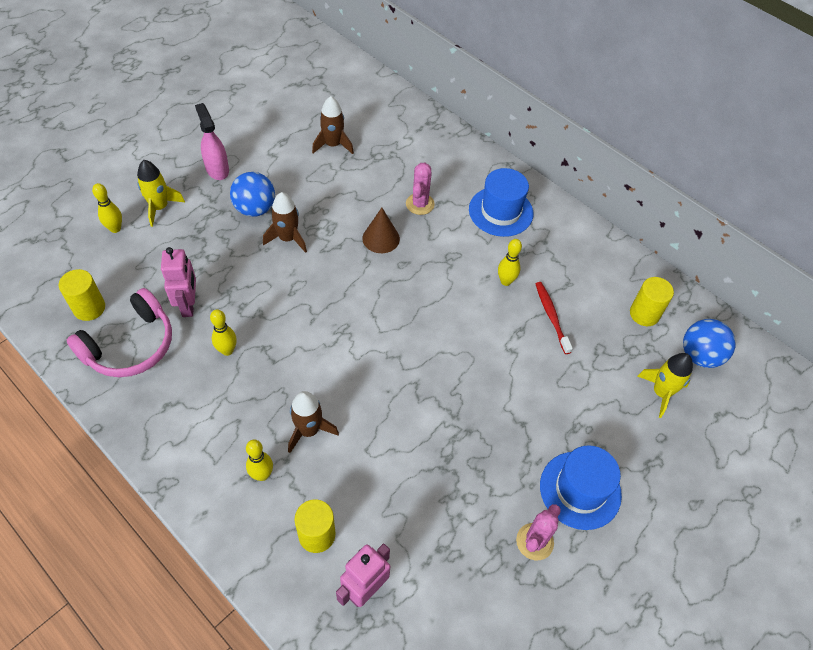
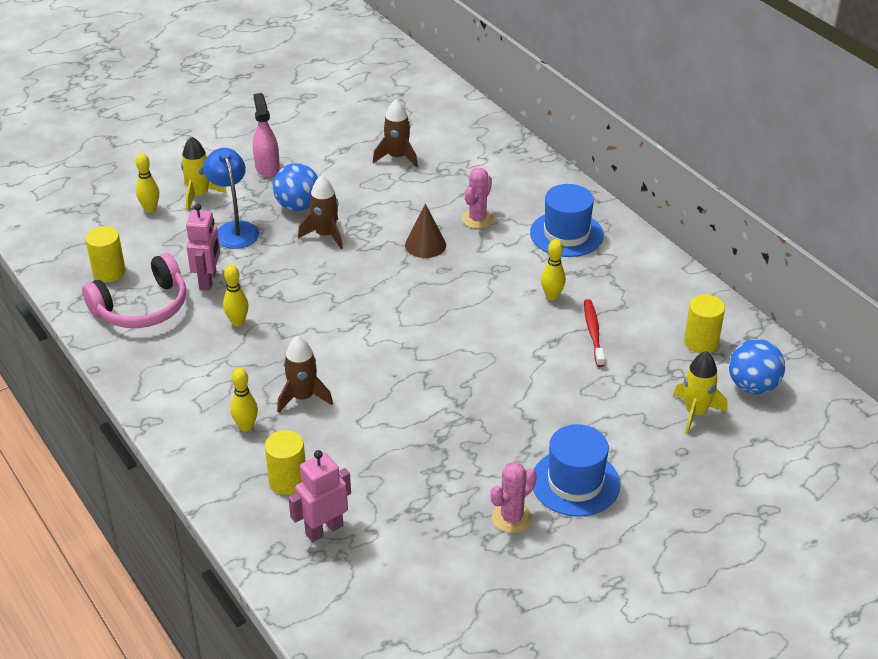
camera: 15 degrees right, 15 degrees down
(201, 242) = (234, 229): none -> blue lamp

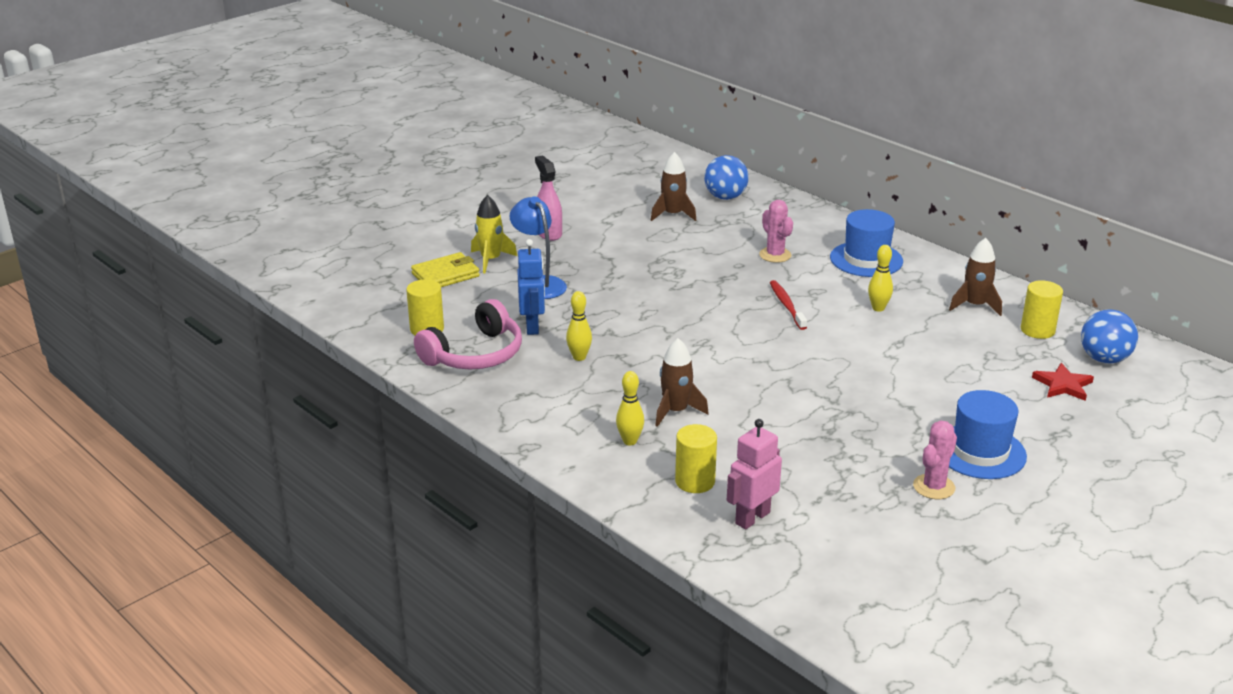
camera: 10 degrees left, 10 degrees down
(150, 209) = (445, 275): yellow bowling pin -> yellow wallet
(208, 280) = (532, 326): pink robot -> blue robot
(298, 206) = (594, 260): blue ball -> blue ball (725, 197)
(325, 235) = (633, 280): brown rocket -> brown rocket (975, 305)
(425, 245) = (735, 279): brown cone -> none
(477, 219) = (775, 255): pink cactus -> pink cactus turned 45 degrees counterclockwise
(593, 333) = (933, 332): red toothbrush -> red toothbrush (787, 305)
(695, 413) = (1063, 385): yellow rocket -> red star

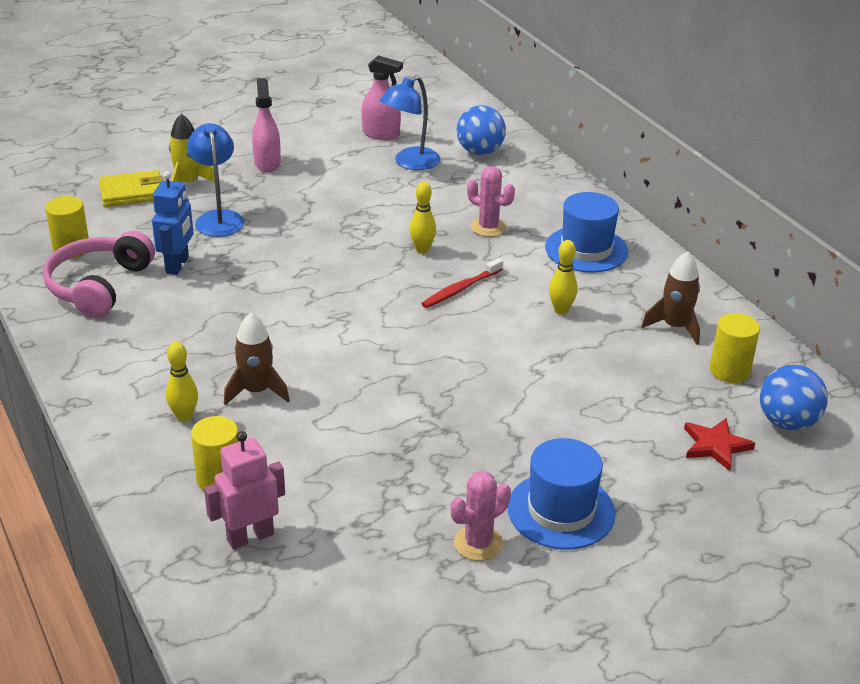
camera: 15 degrees right, 5 degrees up
(475, 354) = (98, 286): pink headphones -> pink headphones turned 135 degrees clockwise
(579, 357) = (200, 309): yellow bowling pin -> yellow bowling pin (422, 249)
(631, 195) = (381, 134): none -> pink spray bottle
(673, 214) = (410, 163): brown rocket -> blue lamp
(775, 255) = (488, 227): pink cactus -> pink cactus turned 45 degrees counterclockwise
(787, 305) = (461, 289): red toothbrush -> red toothbrush turned 135 degrees counterclockwise

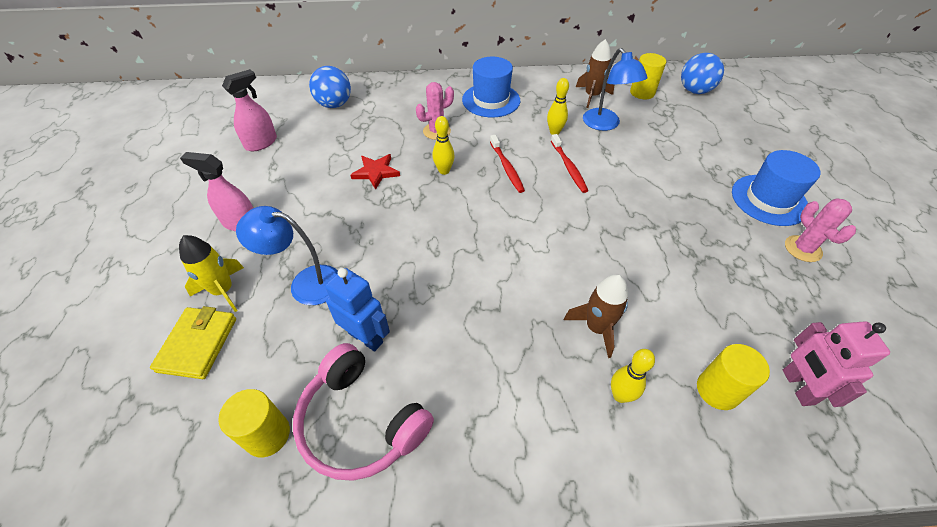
camera: 65 degrees left, 15 degrees up
(410, 163) = (319, 141): blue lamp -> blue lamp (605, 124)
(497, 333) = (568, 167): none -> red toothbrush
(715, 446) = (711, 121): red star -> red star (376, 172)

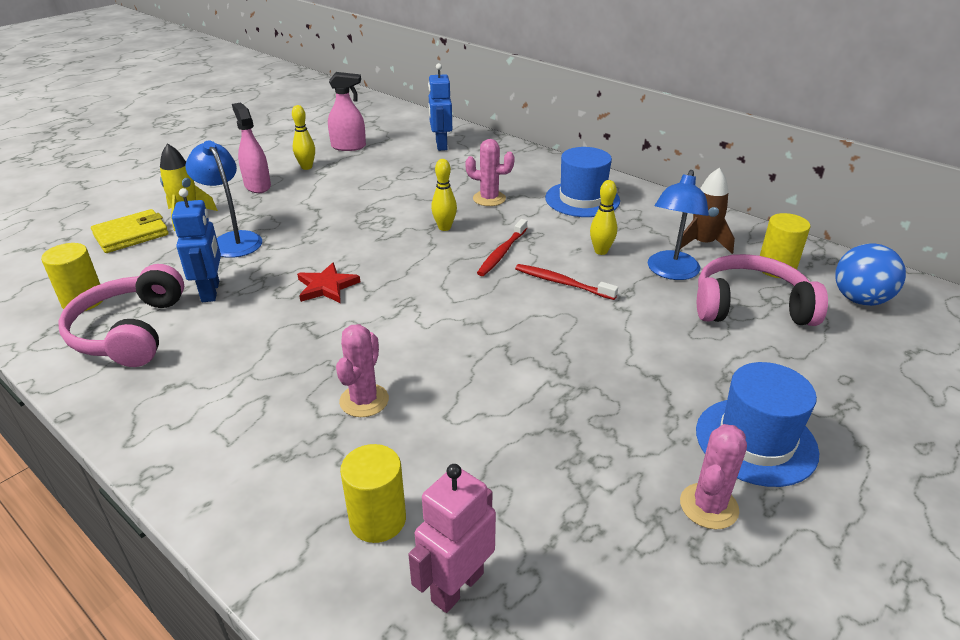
camera: 45 degrees right, 15 degrees down
(334, 104) = (441, 145): blue ball -> blue robot
(376, 172) = (392, 202): red star -> red star (327, 286)
(568, 167) = (562, 283): red toothbrush -> red toothbrush turned 90 degrees clockwise
(596, 328) = (364, 400): brown rocket -> pink cactus
(620, 395) = (296, 453): yellow bowling pin -> yellow bowling pin (306, 167)
(664, 123) = (750, 306): none -> pink headphones

